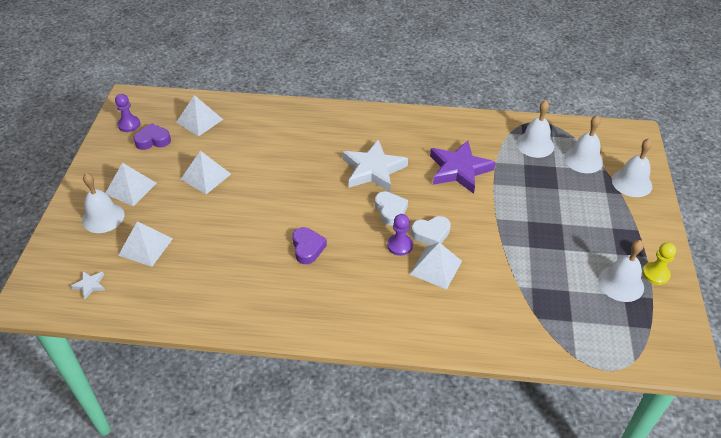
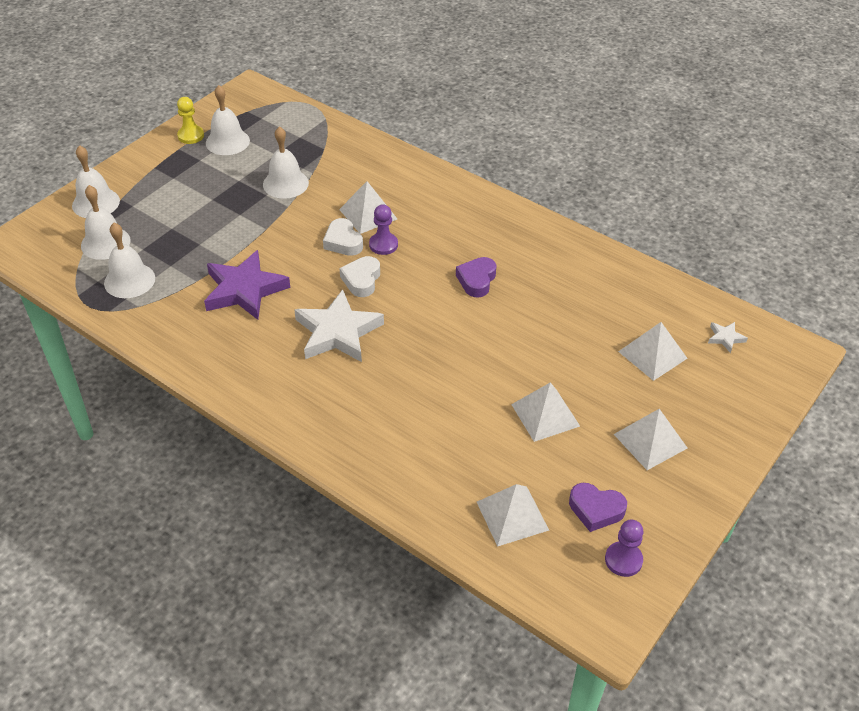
camera: 150 degrees left, 0 degrees up
(103, 217) = (696, 413): white bell -> white bell (285, 183)
(431, 234) = (343, 242): white heart -> white heart turned 135 degrees counterclockwise

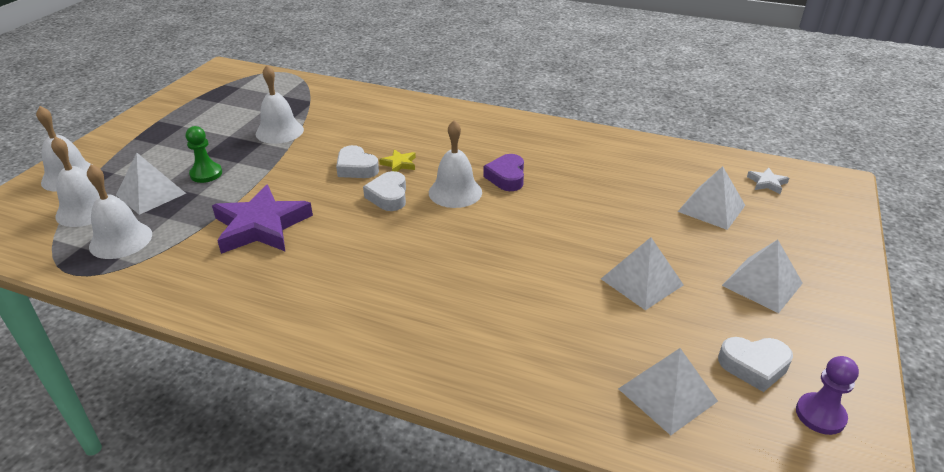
camera: 15 degrees left, 10 degrees down
(191, 136) = (169, 109): yellow pawn -> none
(210, 222) = (206, 174): none -> green pawn
(227, 141) = (209, 108): white bell -> white bell (455, 192)
(337, 332) = (380, 246): white star -> none
(368, 214) = (373, 142): white pyramid -> white pyramid (151, 194)
(383, 245) = (399, 164): purple pawn -> yellow star
(596, 510) = (754, 366): purple heart -> white heart

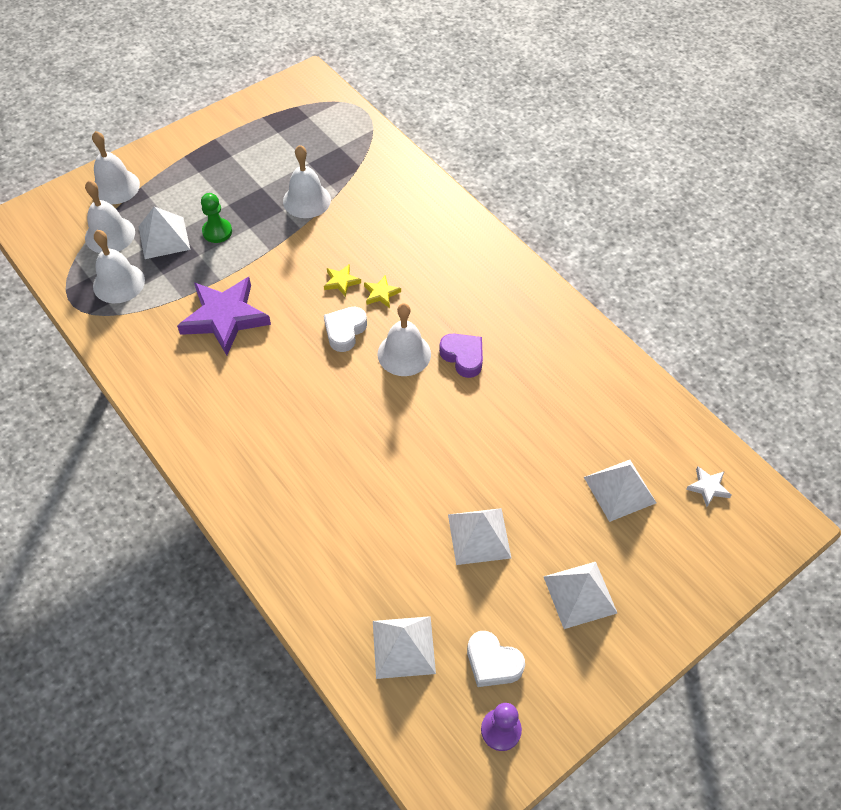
camera: 30 degrees right, 20 degrees up
(356, 168) = (341, 282): white heart -> yellow star
(506, 177) = (463, 357): purple heart -> purple heart turned 105 degrees clockwise

